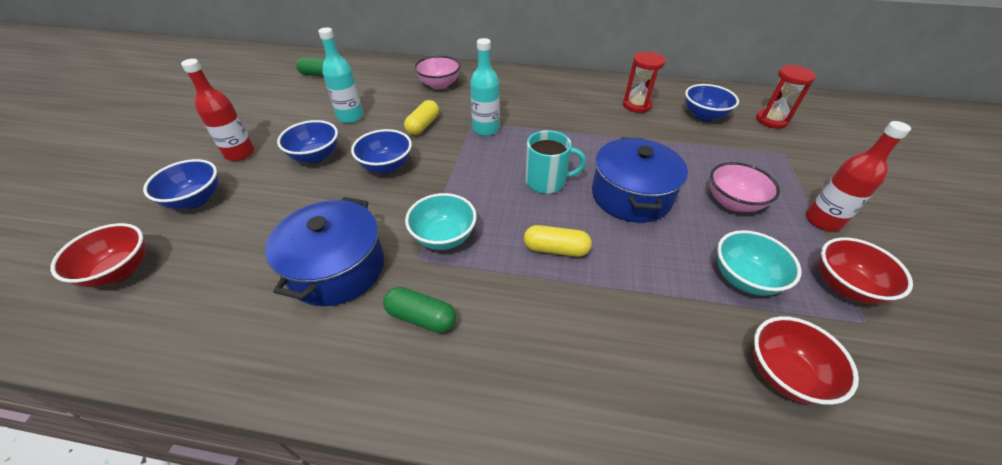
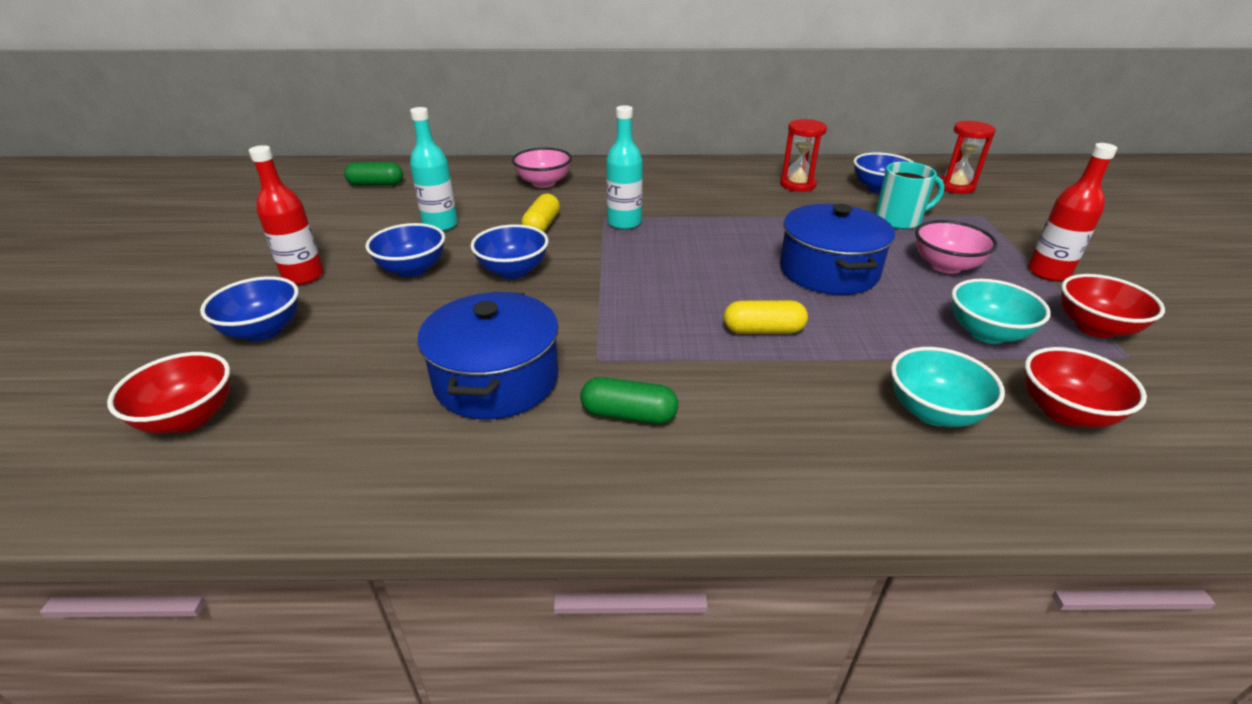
camera: 10 degrees left, 10 degrees down
(444, 237) = (620, 334): turquoise bowl -> turquoise bowl (933, 412)
(547, 182) = (723, 267): turquoise mug -> turquoise mug (899, 220)

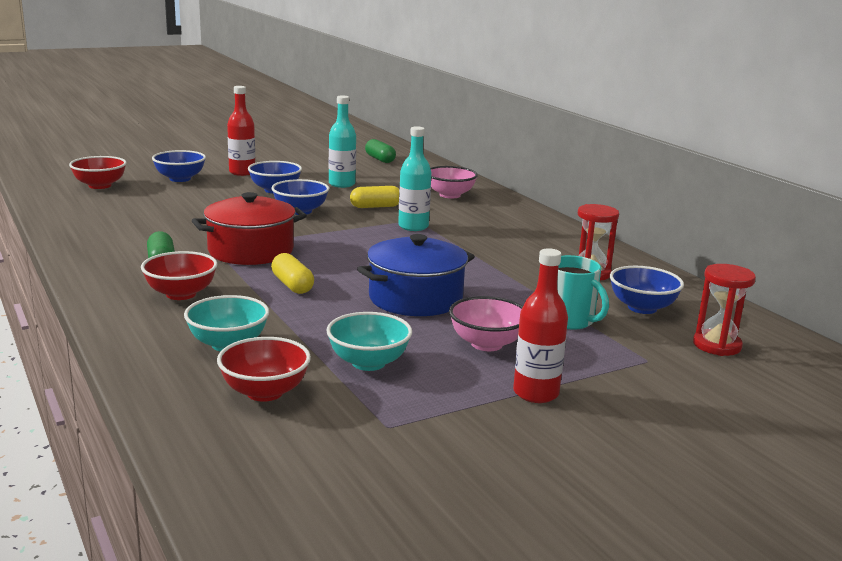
camera: 60 degrees right, 15 degrees down
(496, 379) = (173, 229): blue pot -> none
(631, 334) = (251, 251): none -> red pot
(1094, 328) = (431, 412): red bowl -> red bowl (181, 294)

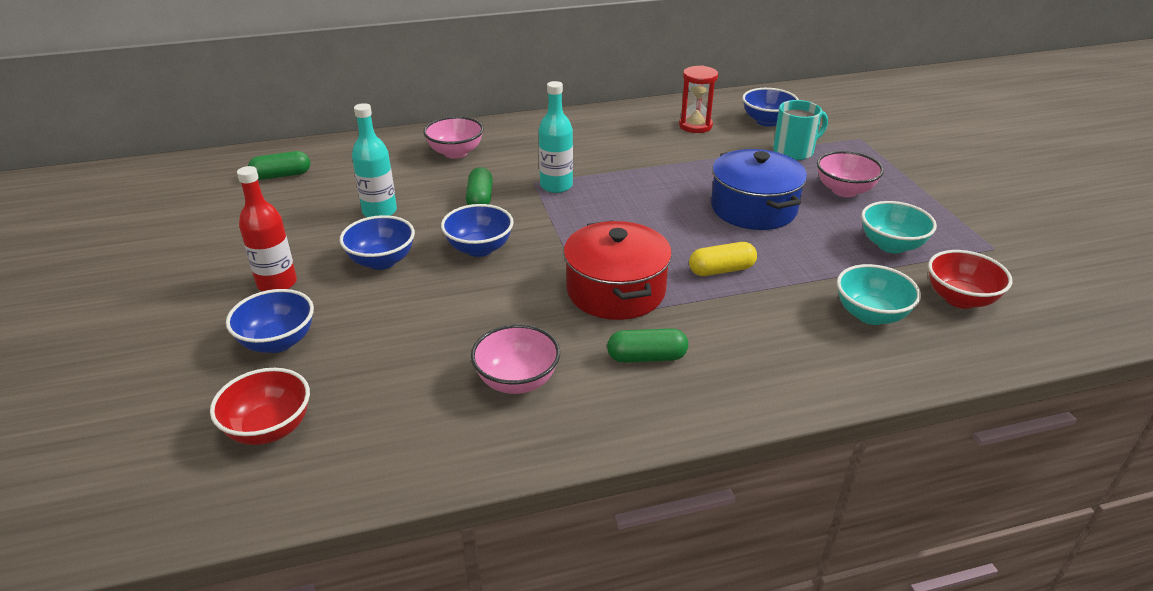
camera: 75 degrees left, 15 degrees up
(137, 230) = (517, 381): none -> pink bowl
(181, 294) = (747, 342): red bowl -> none
(376, 206) = (480, 199): yellow capsule -> green capsule
(536, 393) = (923, 185): red bottle -> none
(716, 345) = (830, 112): red hourglass -> none

